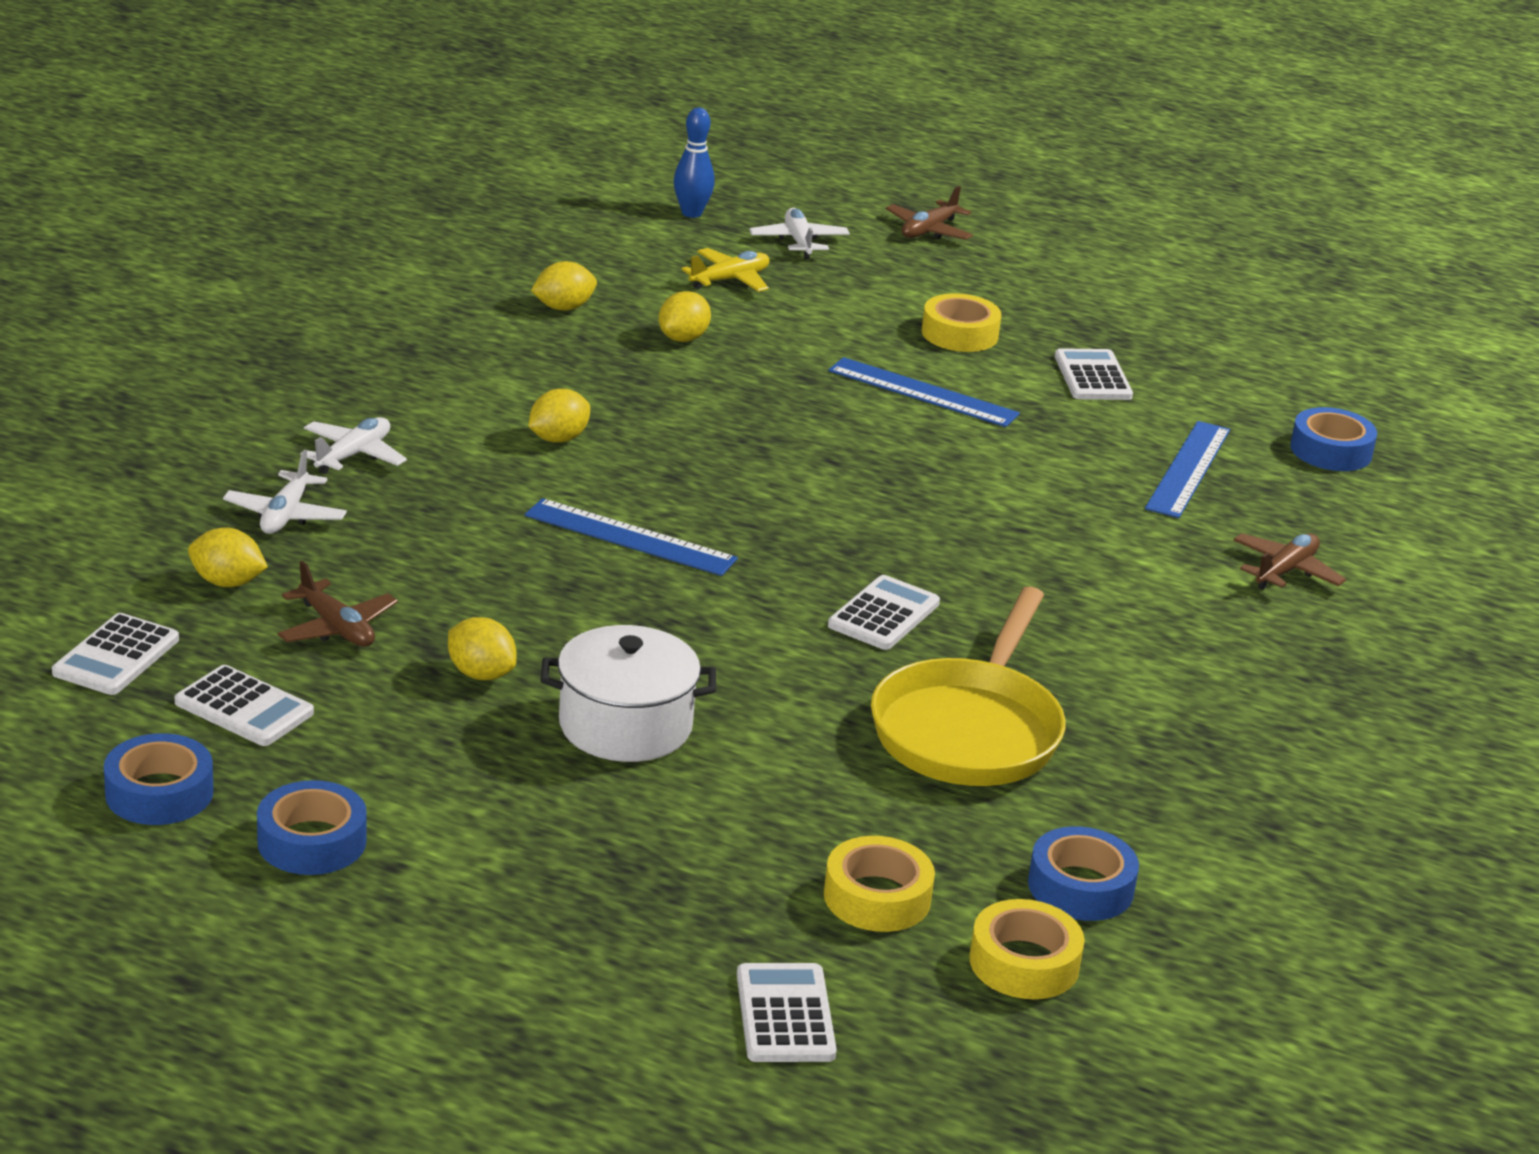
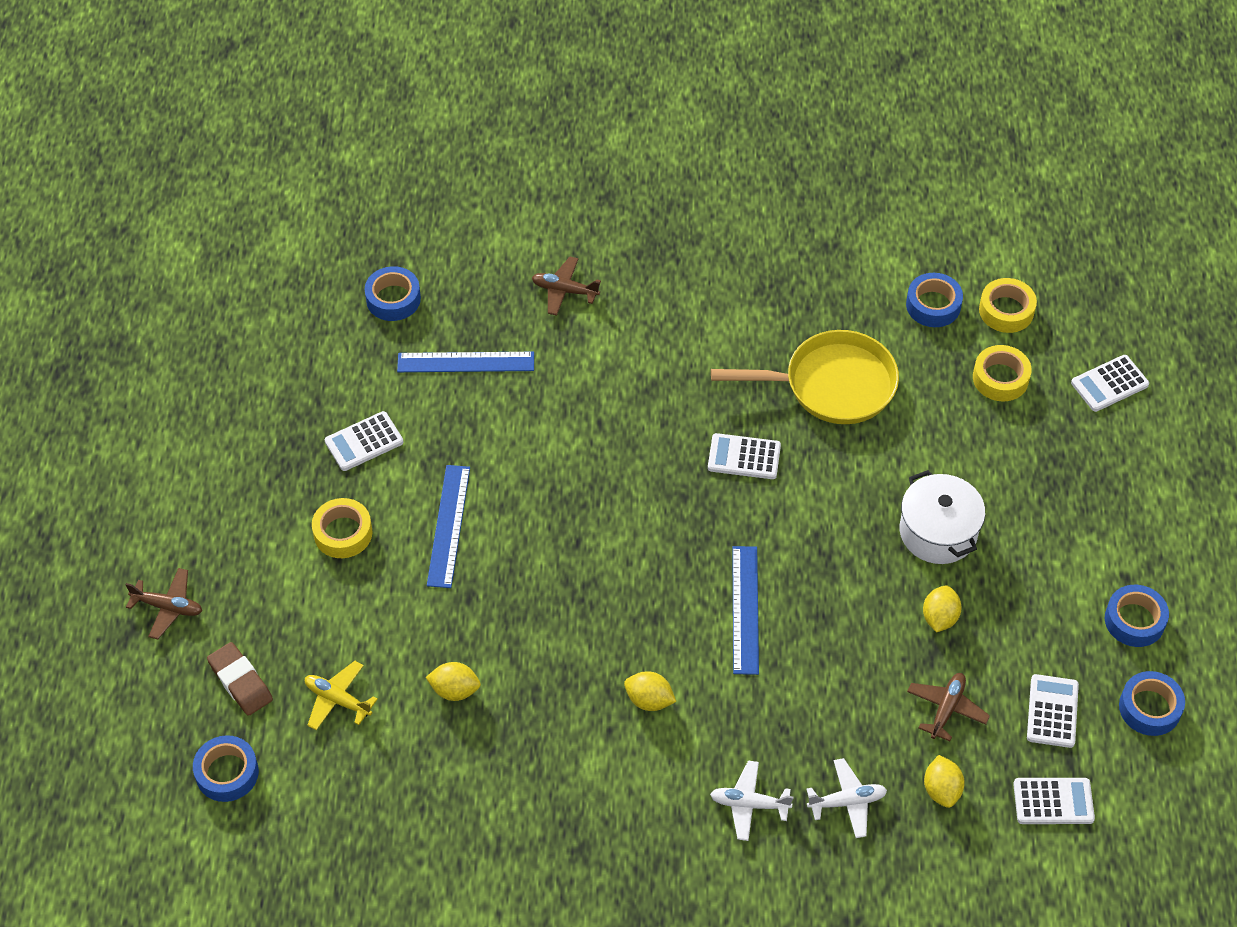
camera: 110 degrees left, 25 degrees up
(563, 308) = (452, 784): yellow lemon -> none
(691, 213) = (227, 773): blue bowling pin -> blue tape
(799, 242) = (240, 682): white plane -> brown eraser

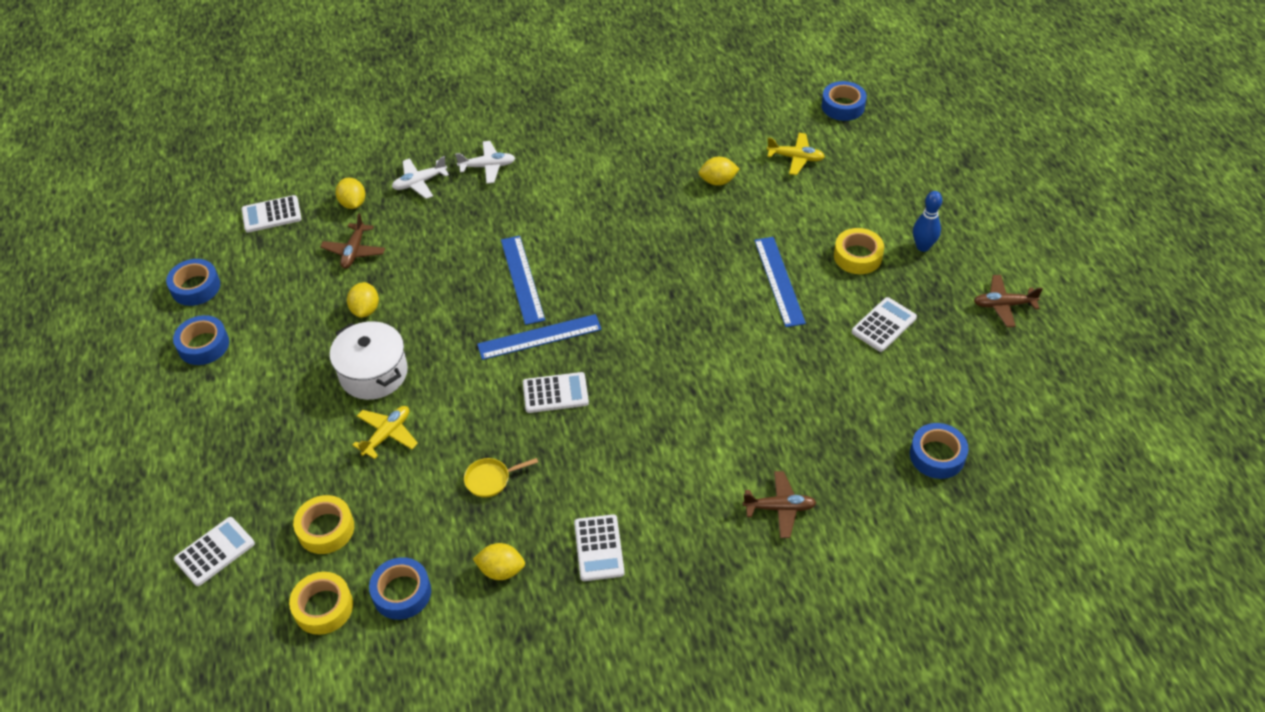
camera: 165 degrees right, 5 degrees down
(168, 607) = (951, 181): brown plane -> brown plane (1003, 305)
(240, 682) = (868, 152): brown eraser -> none
(261, 525) = (923, 246): none -> blue bowling pin
(466, 362) = (836, 413): blue ruler -> blue ruler (539, 337)
(649, 700) = (576, 207): yellow lemon -> yellow lemon (501, 570)
(831, 385) = (491, 479): yellow pan -> yellow pan, size x0.41
(930, 457) = (387, 435): none -> yellow plane
(1052, 711) = (272, 268): white calculator -> white calculator (599, 548)

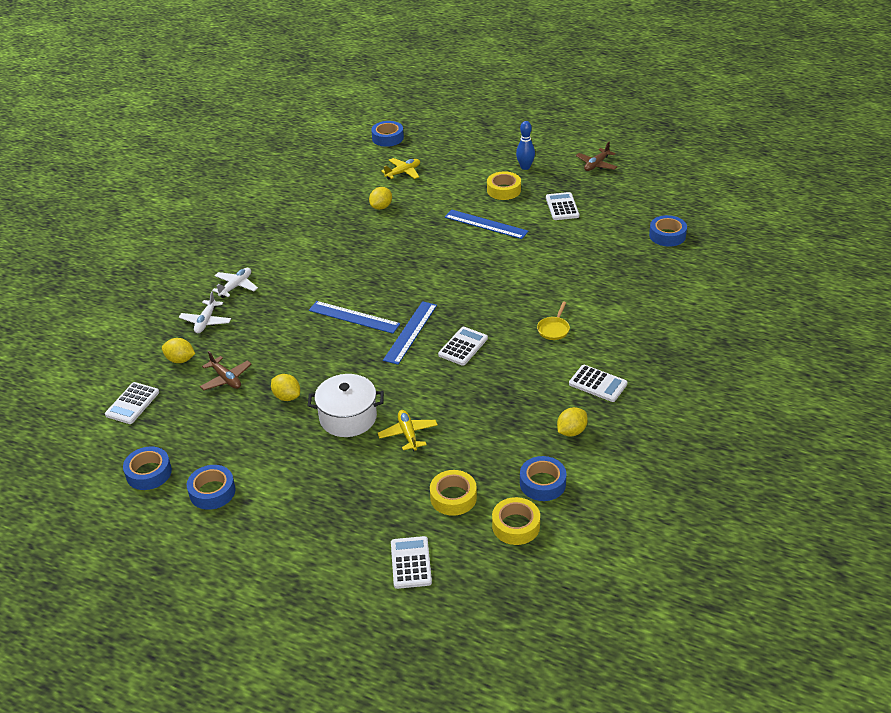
camera: 50 degrees left, 10 degrees down
(491, 479) = (498, 404): yellow pan -> yellow pan (554, 329)
(779, 508) = (643, 304): brown plane -> none

